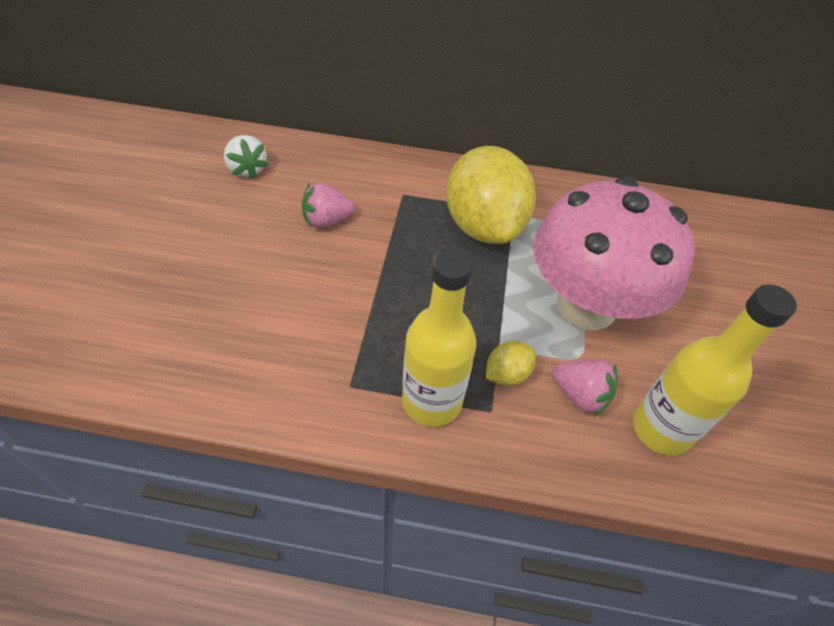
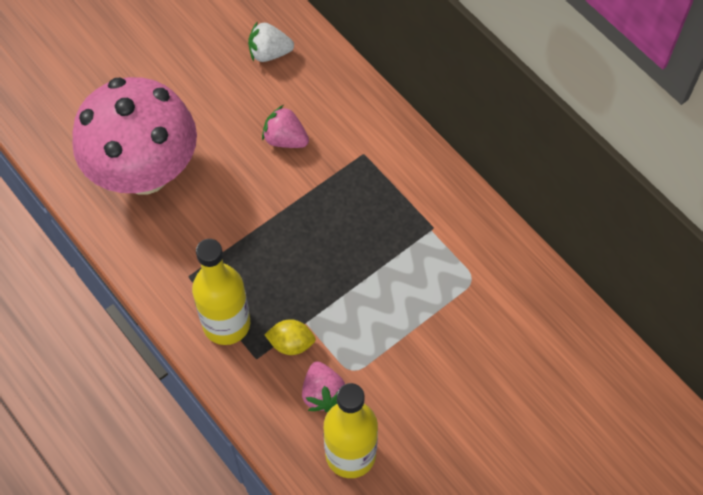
camera: 45 degrees right, 10 degrees up
(247, 169) = (269, 53): white strawberry -> white strawberry turned 75 degrees clockwise
(484, 225) = (397, 224): yellow lemon -> none
(586, 305) = (401, 340): pink mushroom -> pink mushroom (145, 172)

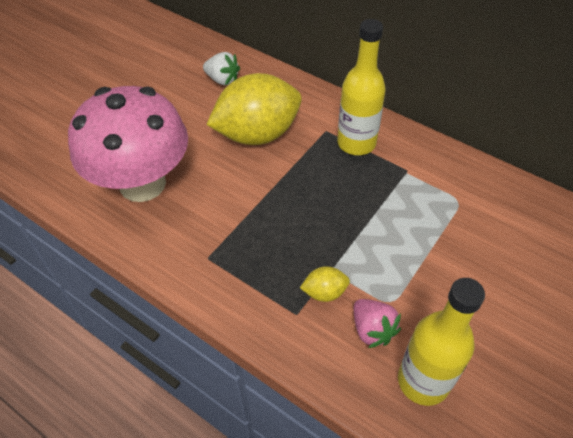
camera: 15 degrees left, 10 degrees down
(226, 324) = (257, 290): yellow bottle -> yellow bottle (356, 143)
(269, 53) = (222, 80): white strawberry -> white strawberry turned 135 degrees counterclockwise
(285, 139) = (257, 134): pink strawberry -> yellow lemon

